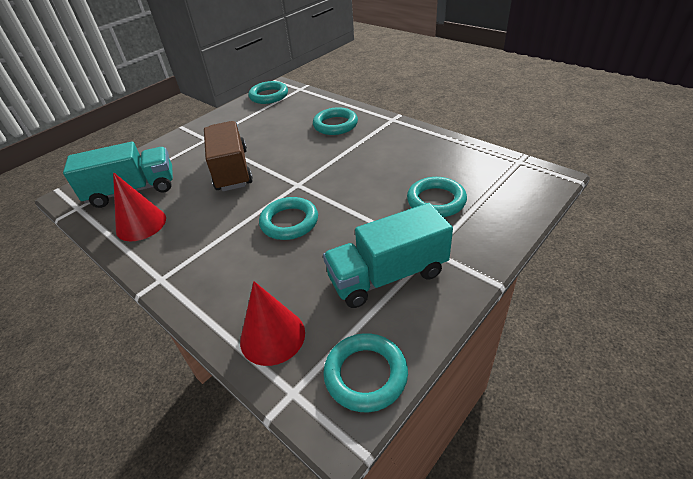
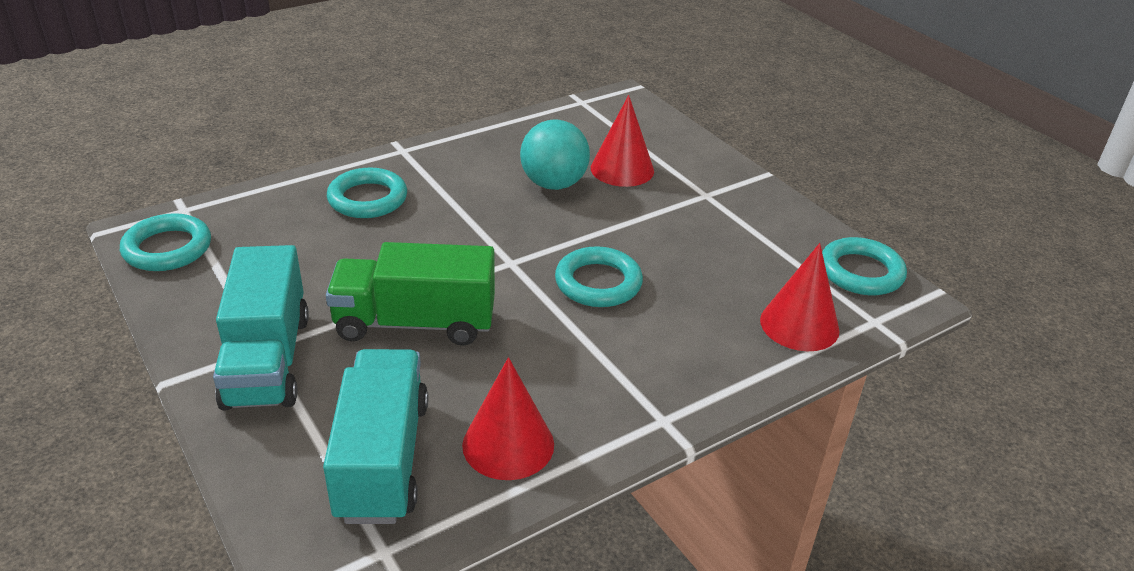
camera: 80 degrees left, 5 degrees down
(232, 170) = (415, 323): brown truck -> green truck
(387, 276) = (734, 230): turquoise truck -> turquoise truck (267, 360)
(393, 177) = (554, 184): none -> turquoise ball
(436, 201) = (622, 169): turquoise ring -> red cone

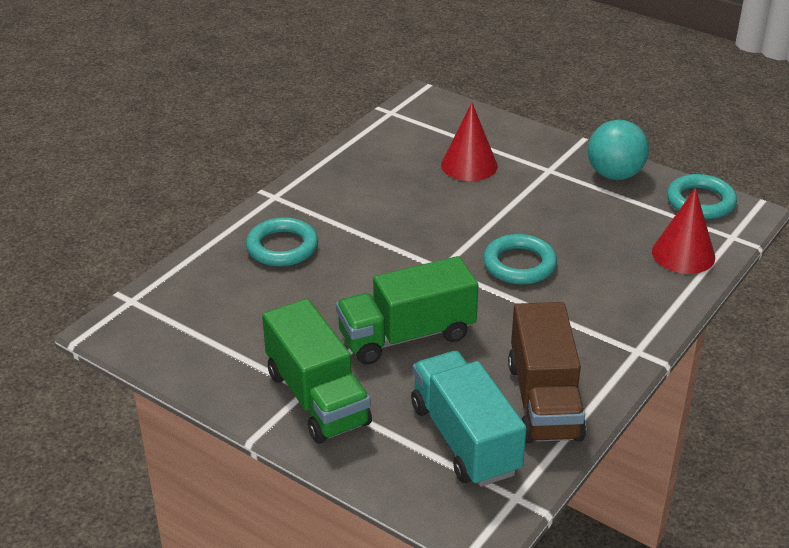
camera: 20 degrees left, 0 degrees up
(167, 248) = (150, 336): turquoise ring -> none
(267, 360) = (317, 398): turquoise truck -> green truck
(508, 444) = (544, 401): red cone -> brown truck
(554, 184) = (424, 193): turquoise ball -> turquoise ball (614, 175)

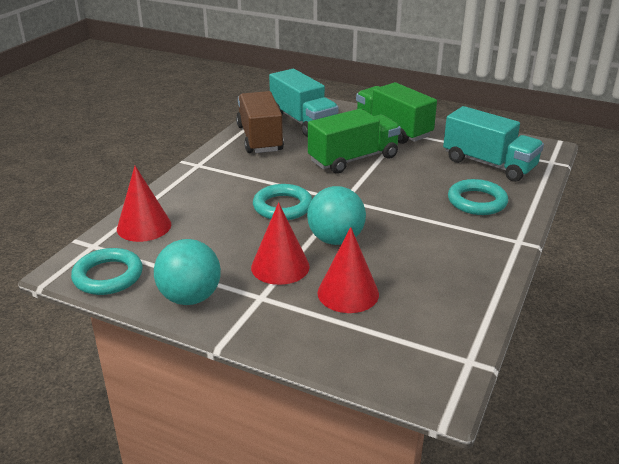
camera: 170 degrees right, 5 degrees down
(221, 304) = (489, 164): none -> turquoise truck
(466, 216) = (335, 239): none -> turquoise ball
(529, 194) = (280, 266): none -> red cone

